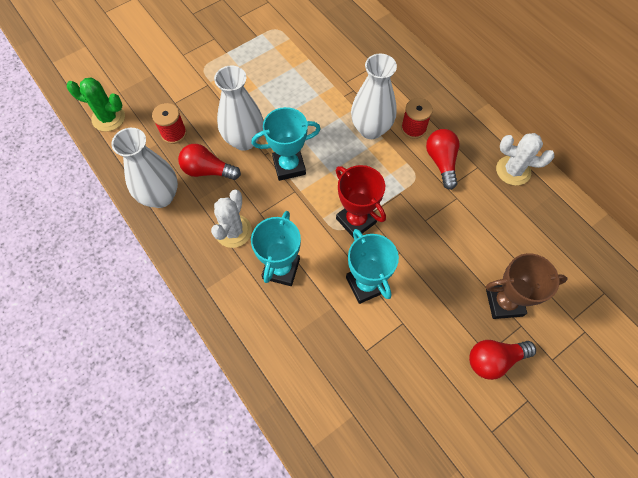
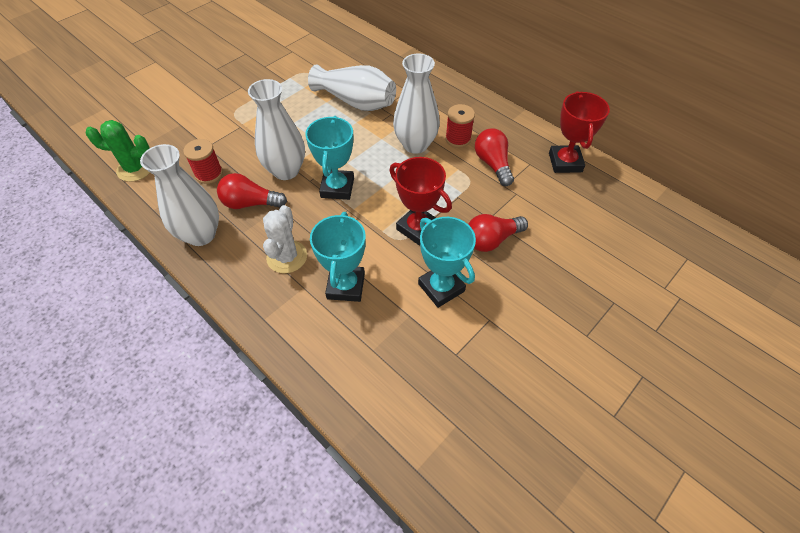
camera: 10 degrees left, 10 degrees down
(289, 166) = (337, 188): turquoise trophy -> turquoise trophy turned 60 degrees counterclockwise
(322, 71) = (356, 102): none -> white vase
(494, 359) = (596, 340): red light bulb -> red light bulb (491, 240)
(504, 302) = (590, 283): brown trophy -> none
(513, 170) = (565, 162): white cactus -> red trophy

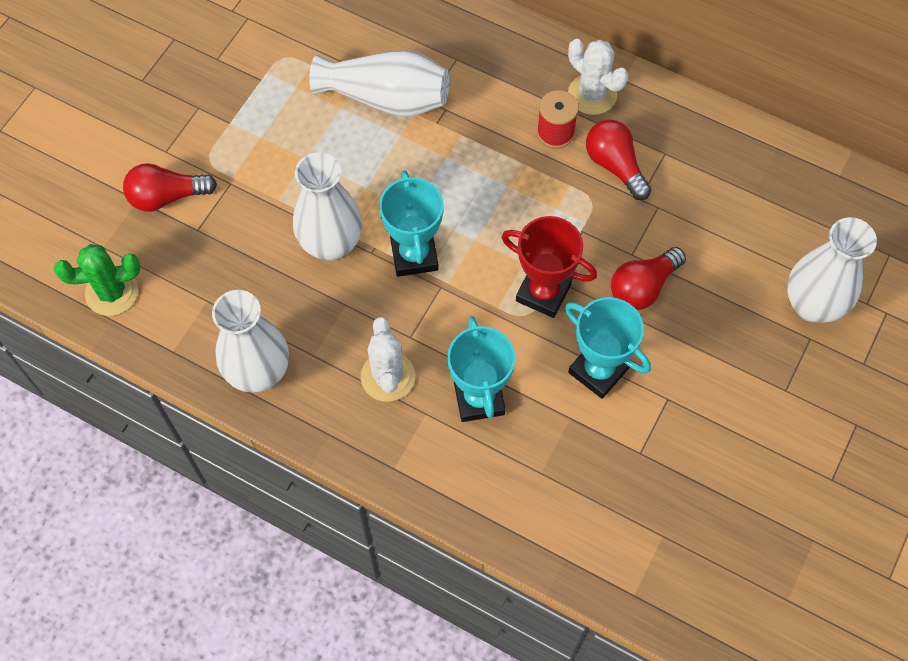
camera: 15 degrees left, 10 degrees up
(209, 174) = (223, 275): red spool -> none
(250, 203) = (304, 308): red light bulb -> red light bulb (167, 197)
(415, 145) = (498, 157): white vase -> white vase (812, 305)
(489, 123) = (592, 94): none -> white cactus
(565, 162) = (712, 140): red trophy -> none

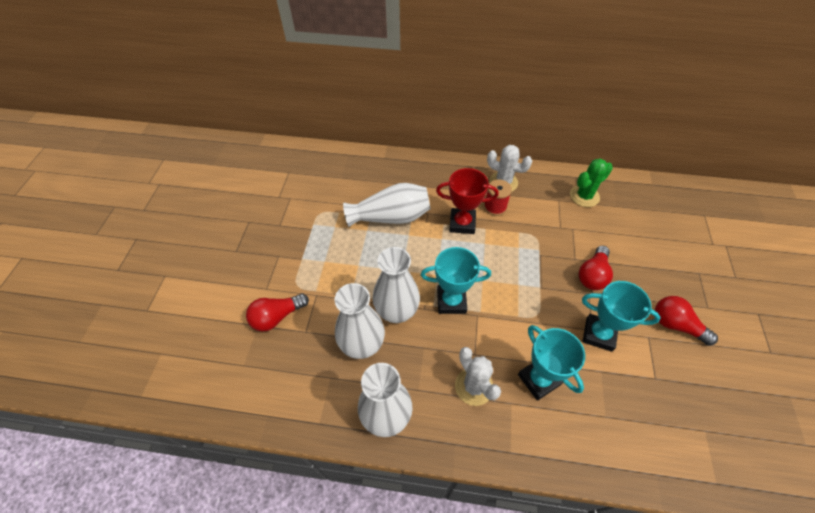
camera: 20 degrees left, 10 degrees down
(112, 292) = (260, 395): green cactus -> green cactus (584, 196)
(414, 255) = (451, 301): turquoise trophy -> turquoise trophy turned 60 degrees counterclockwise
(543, 292) = (539, 298): red trophy -> red trophy (462, 223)
(615, 166) = (537, 214): red light bulb -> red light bulb (675, 325)
(812, 305) = (687, 254): white vase -> white vase (362, 345)

